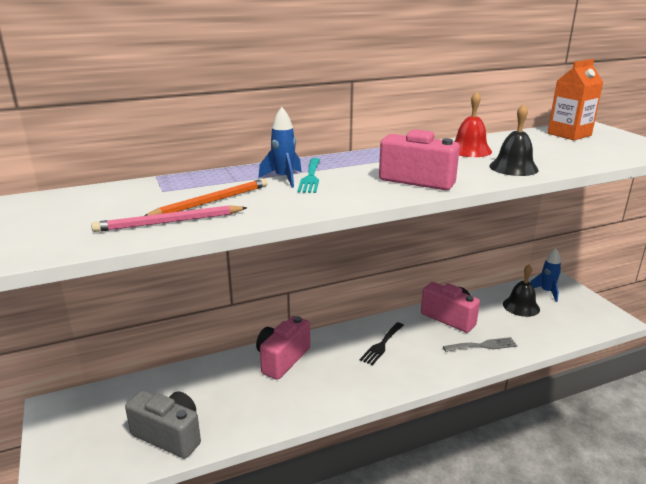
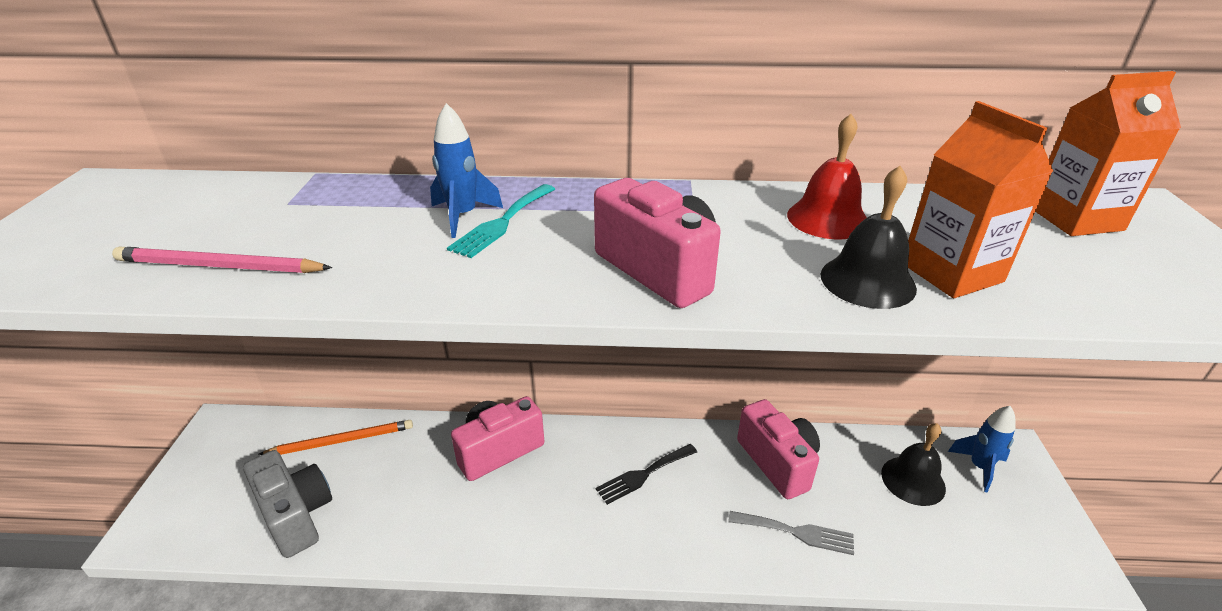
camera: 25 degrees right, 10 degrees up
(211, 201) = (317, 239): orange pencil -> orange pencil (342, 440)
(543, 159) = (951, 272): none -> orange carton

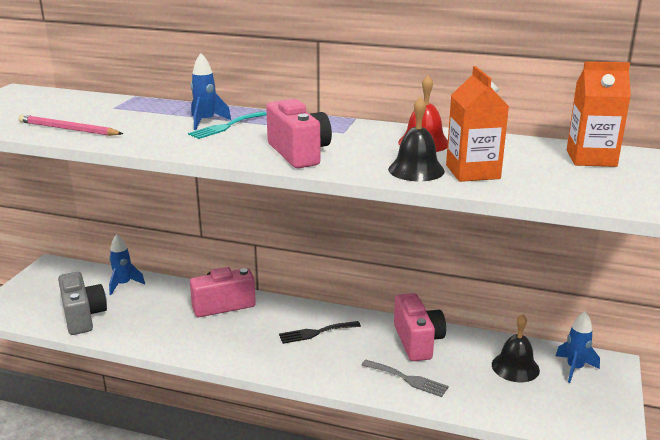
camera: 15 degrees right, 10 degrees down
(342, 440) = (123, 284): orange pencil -> blue rocket

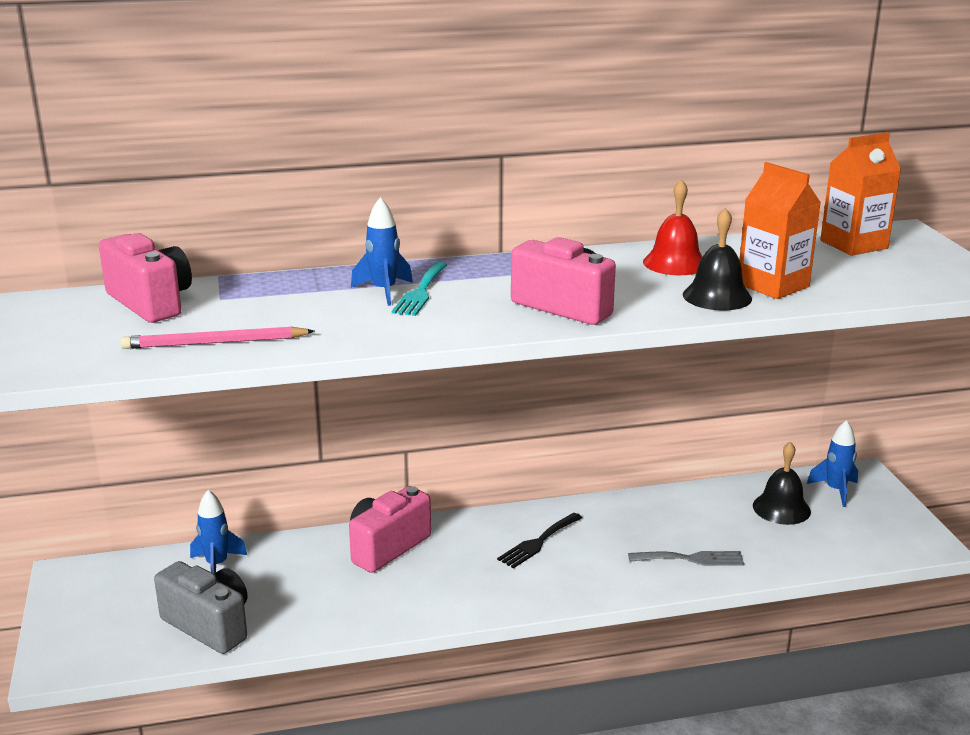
camera: 30 degrees left, 0 degrees up
(417, 341) = (659, 514): pink camera -> pink camera (151, 302)

